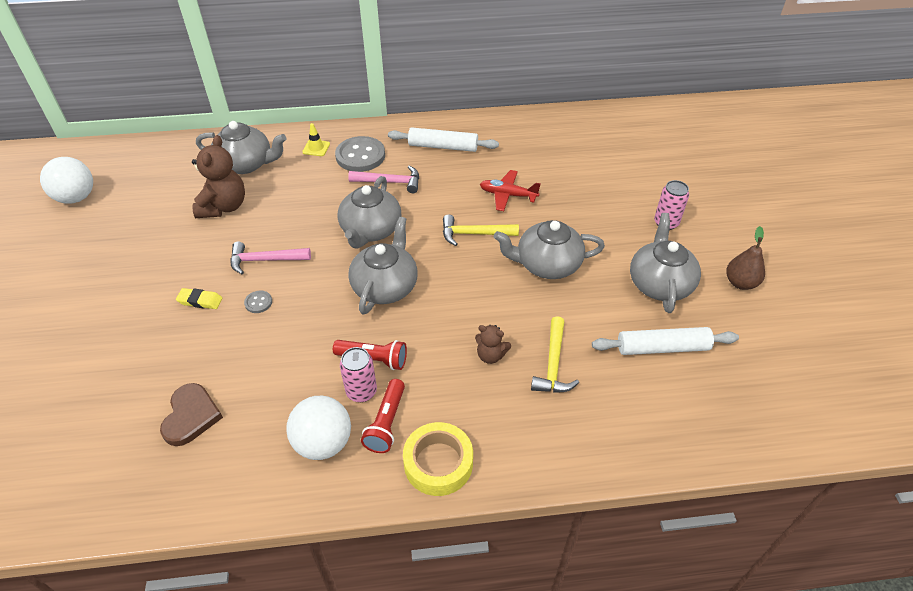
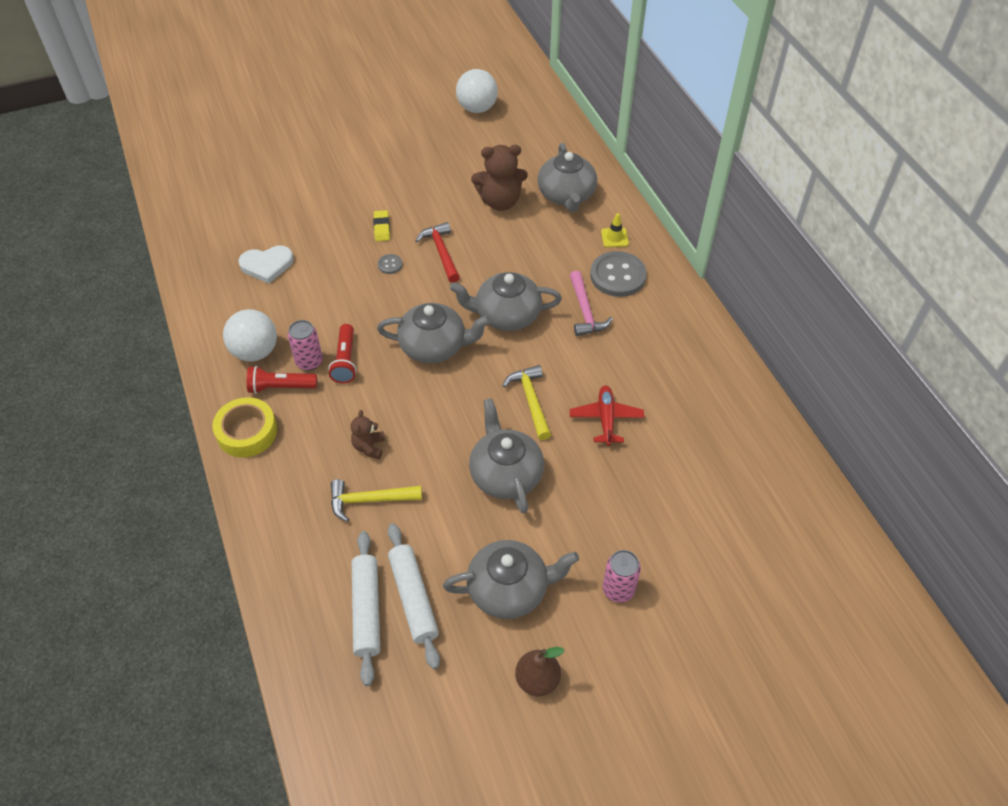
camera: 75 degrees right, 5 degrees up
(191, 416) = (267, 265): brown heart -> white heart
(265, 260) = (441, 252): pink hammer -> red hammer
(443, 147) = (666, 341): white rolling pin -> white rolling pin (366, 610)

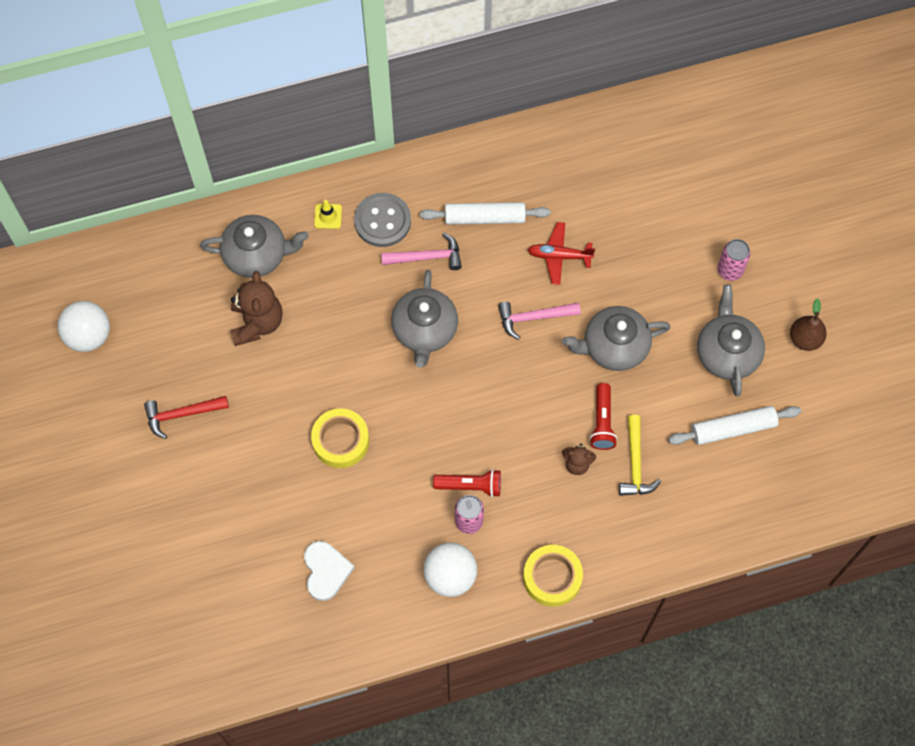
camera: 85 degrees left, 15 degrees up
(280, 387) = (499, 548): red flashlight -> red flashlight (602, 422)
(366, 610) = (742, 466): white rolling pin -> white rolling pin (484, 218)
(382, 228) = (282, 448): yellow eraser -> none
(390, 265) = (340, 441): grey button -> yellow tape
(434, 346) = (459, 400): grey teapot -> none
(441, 252) = (328, 388): red hammer -> red hammer (182, 414)
(531, 400) = (534, 318): yellow hammer -> pink hammer

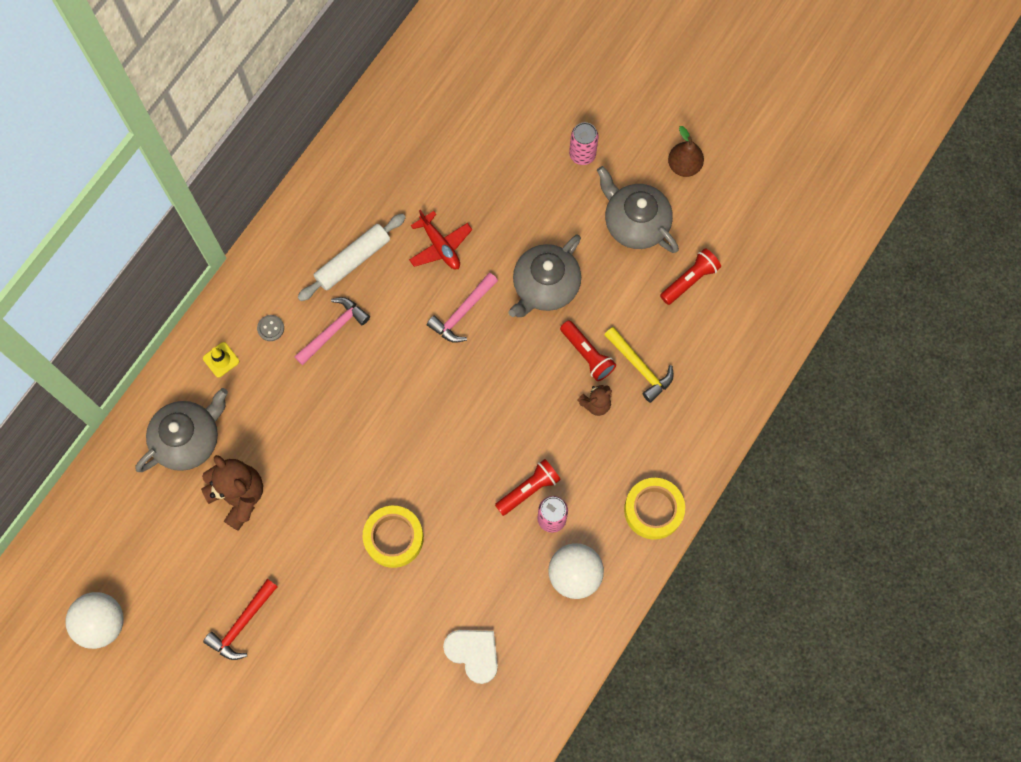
camera: 40 degrees left, 5 degrees up
(382, 221) = (270, 328): grey button -> grey button, size x0.45
(424, 330) = (383, 392): grey teapot -> none
(559, 256) = (440, 246): red plane -> red plane turned 90 degrees counterclockwise
(733, 429) = (689, 280): white rolling pin -> red flashlight

